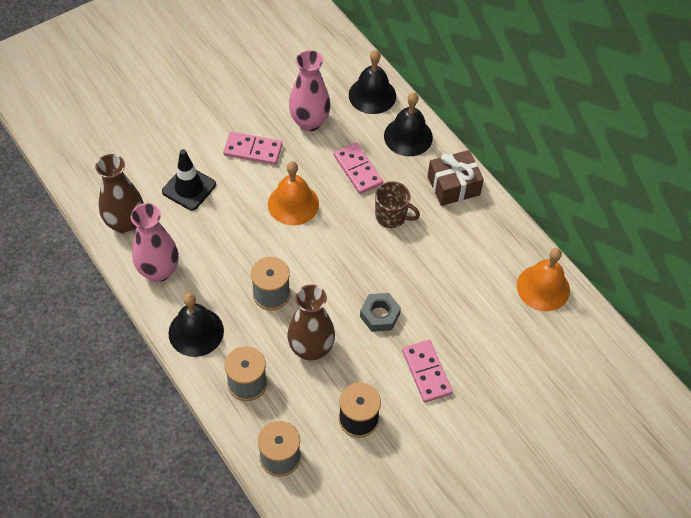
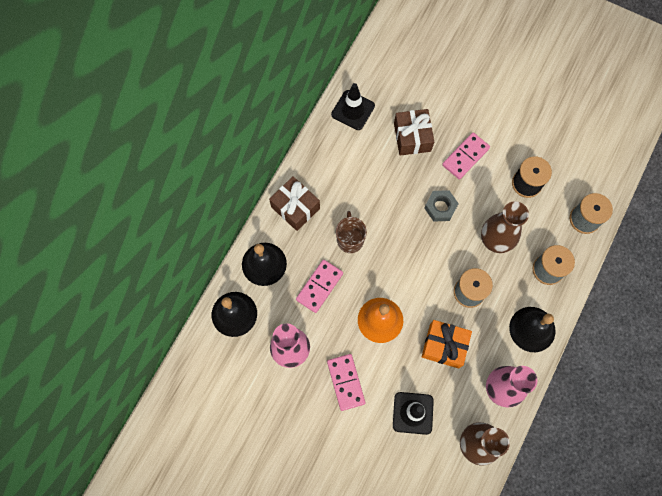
camera: 115 degrees left, 15 degrees up
(232, 244) = (444, 346): none -> orange gift
(479, 330) = (412, 137): none -> brown gift
(543, 287) = (353, 110): orange bell -> black traffic cone

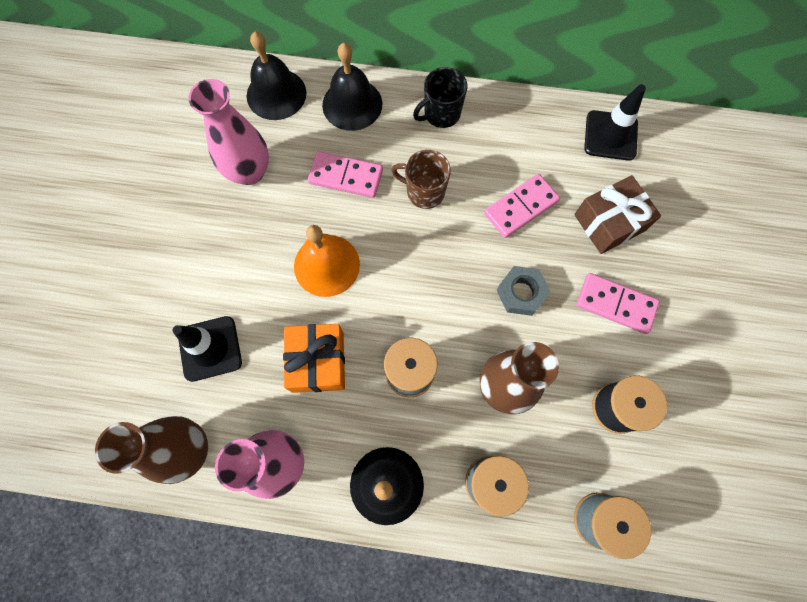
camera: 70 degrees right, 0 degrees up
(295, 207) = (441, 114): brown gift -> black mug
(346, 382) = (228, 249): pink domino -> pink domino (521, 207)
(350, 239) = (424, 192): brown mug -> brown mug turned 135 degrees counterclockwise

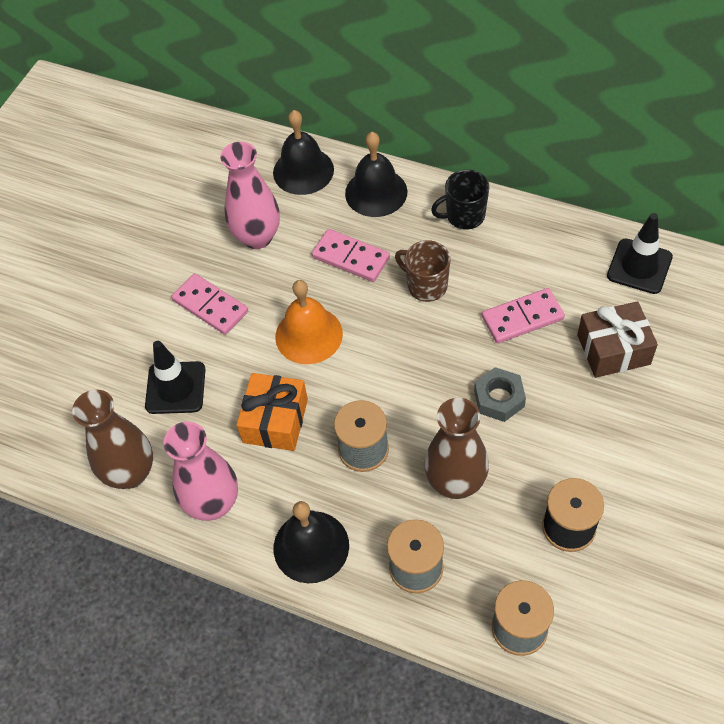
camera: 20 degrees right, 15 degrees down
(615, 304) = (597, 429): pink domino -> pink domino (210, 306)

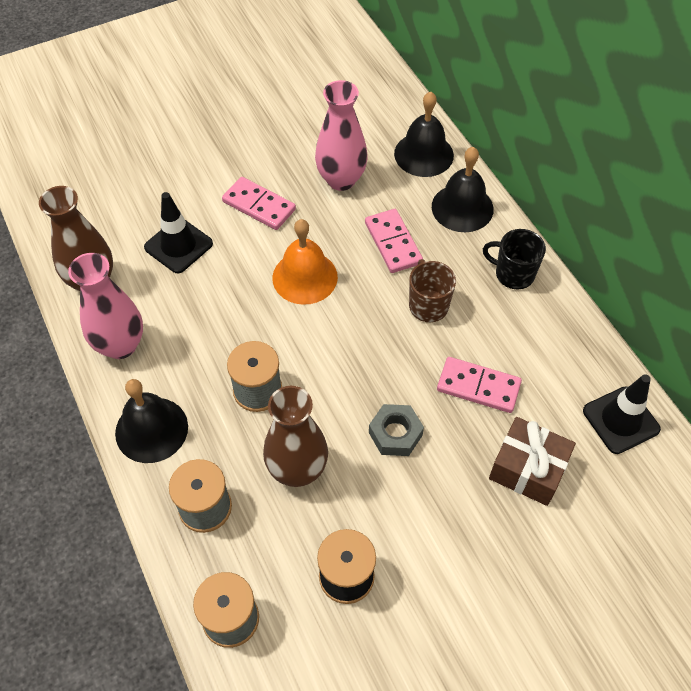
camera: 35 degrees right, 0 degrees up
(210, 306) = (259, 206): pink domino -> pink domino turned 45 degrees counterclockwise
(275, 421) = (219, 321): orange gift -> none

